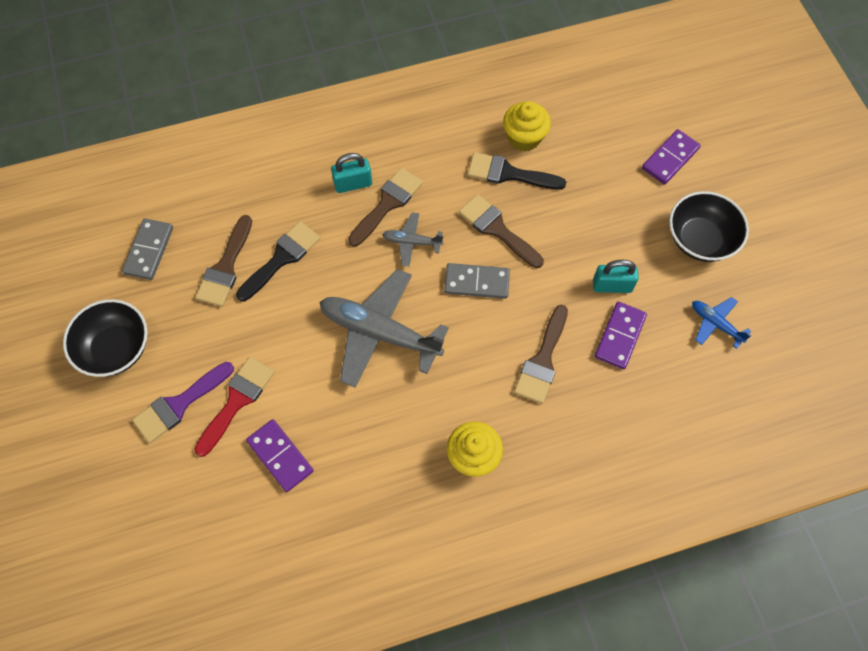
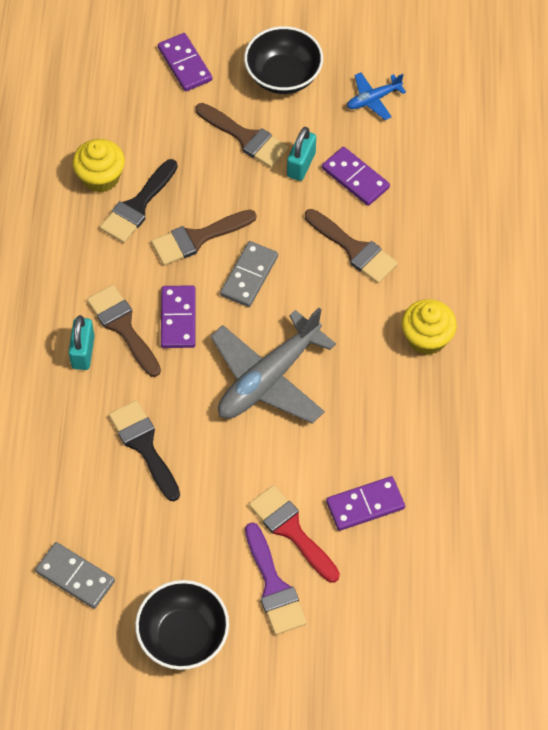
camera: 70 degrees left, 5 degrees down
(225, 267) = (131, 503): brown brush -> brown brush (246, 137)
(412, 242) = (178, 318): grey plane -> purple domino

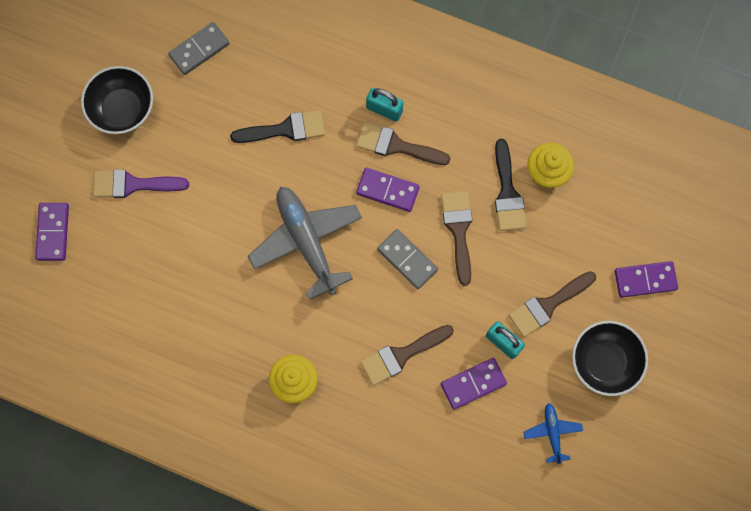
camera: 110 degrees right, 15 degrees up
(122, 326) = (396, 146): brown brush -> brown brush turned 150 degrees counterclockwise
(137, 206) = (507, 193): black brush -> black brush turned 150 degrees counterclockwise
(291, 530) = (172, 212): red brush -> none
(365, 505) = (169, 275): purple domino -> purple domino (53, 232)

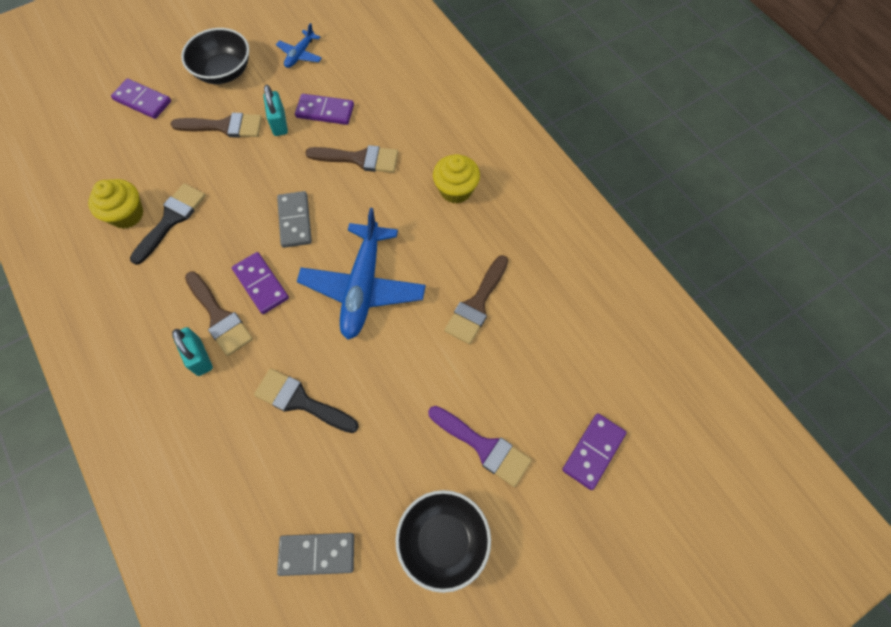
camera: 145 degrees left, 10 degrees down
(306, 241) = (363, 287): grey plane -> blue plane
(458, 230) = (235, 216): brown brush -> brown brush (477, 304)

